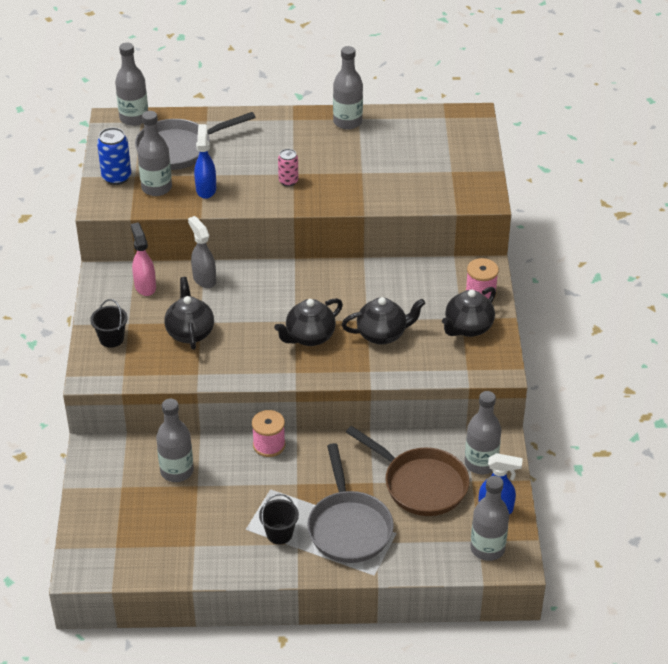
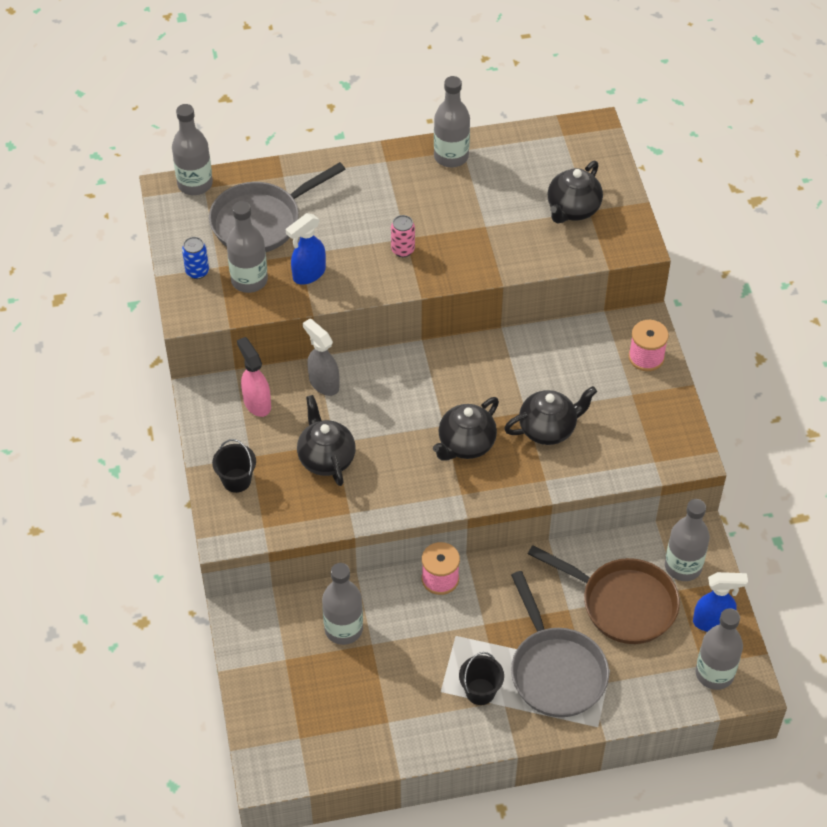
camera: 10 degrees left, 10 degrees up
(116, 177) = (197, 272): blue can -> blue can, size x0.66
(206, 189) = (308, 274): blue spray bottle -> blue spray bottle turned 120 degrees counterclockwise
(468, 328) = (642, 406): black teapot -> black teapot (572, 209)

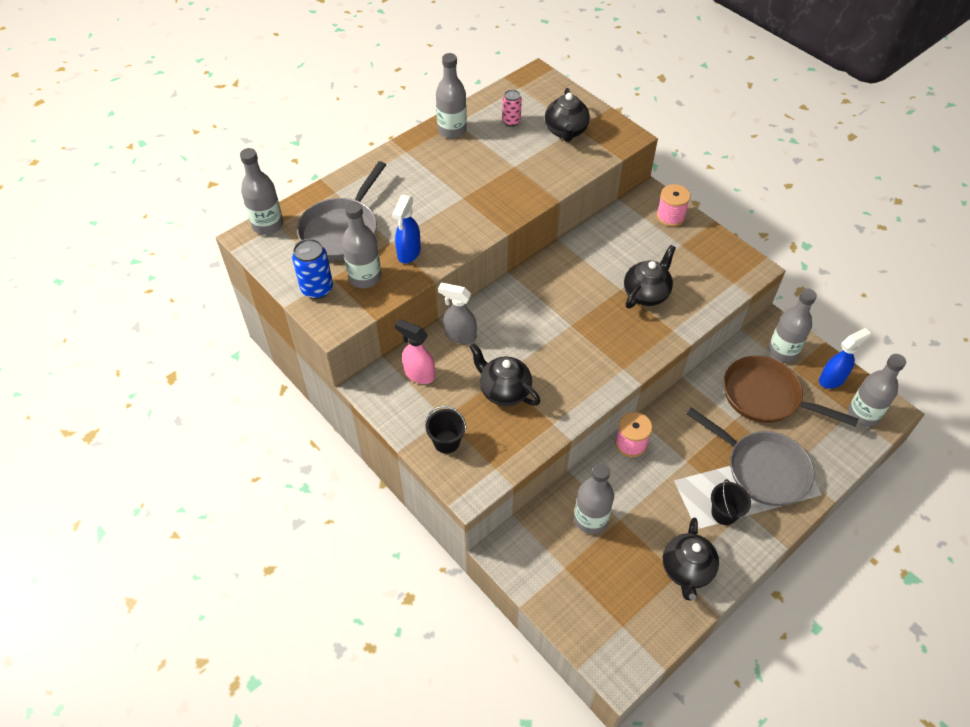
camera: 30 degrees left, 0 degrees up
(197, 272) = (317, 289): blue can -> blue can, size x1.52
(403, 250) = (467, 206): pink can -> pink can (511, 121)
(466, 444) = (598, 331): black teapot -> black teapot (686, 570)
(622, 603) = (766, 397): brown pan -> brown pan turned 150 degrees counterclockwise

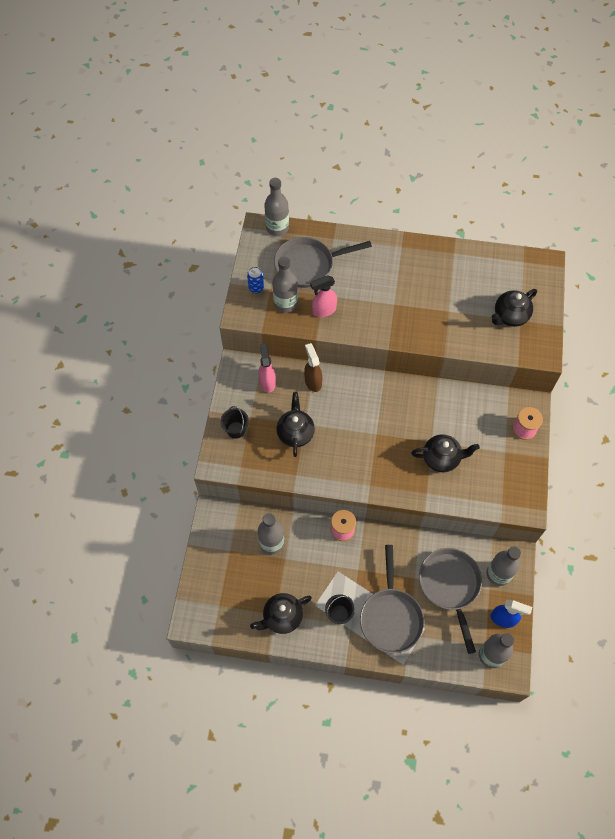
camera: 50 degrees right, 10 degrees up
(317, 289) = (256, 288): blue can -> blue can, size x0.66
(408, 253) = (323, 310): blue spray bottle -> pink spray bottle
(452, 130) = (444, 256): grey bottle -> none
(459, 335) = (313, 382): grey spray bottle -> brown spray bottle
(511, 121) = (486, 280): pink can -> none
(766, 397) = (450, 586): brown pan -> grey pan

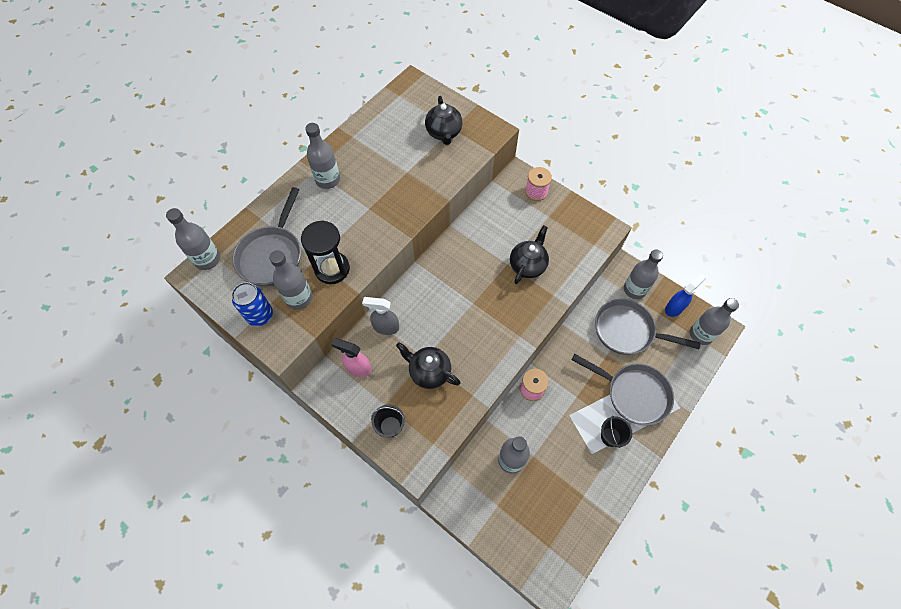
camera: 60 degrees left, 0 degrees up
(256, 288) = (260, 315): blue can -> blue can, size x1.52
(282, 617) = (589, 490): black teapot -> none
(313, 382) = (385, 327): brown spray bottle -> grey spray bottle
(323, 310) = (332, 269): pink spray bottle -> black hourglass
(399, 261) = (328, 180): none -> grey bottle

